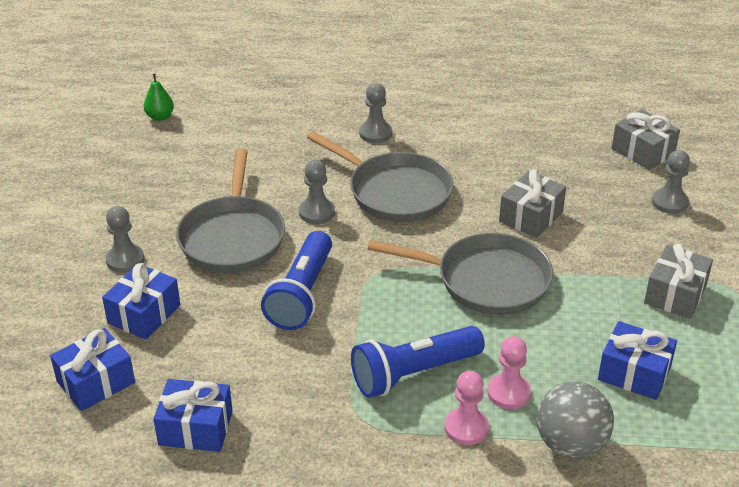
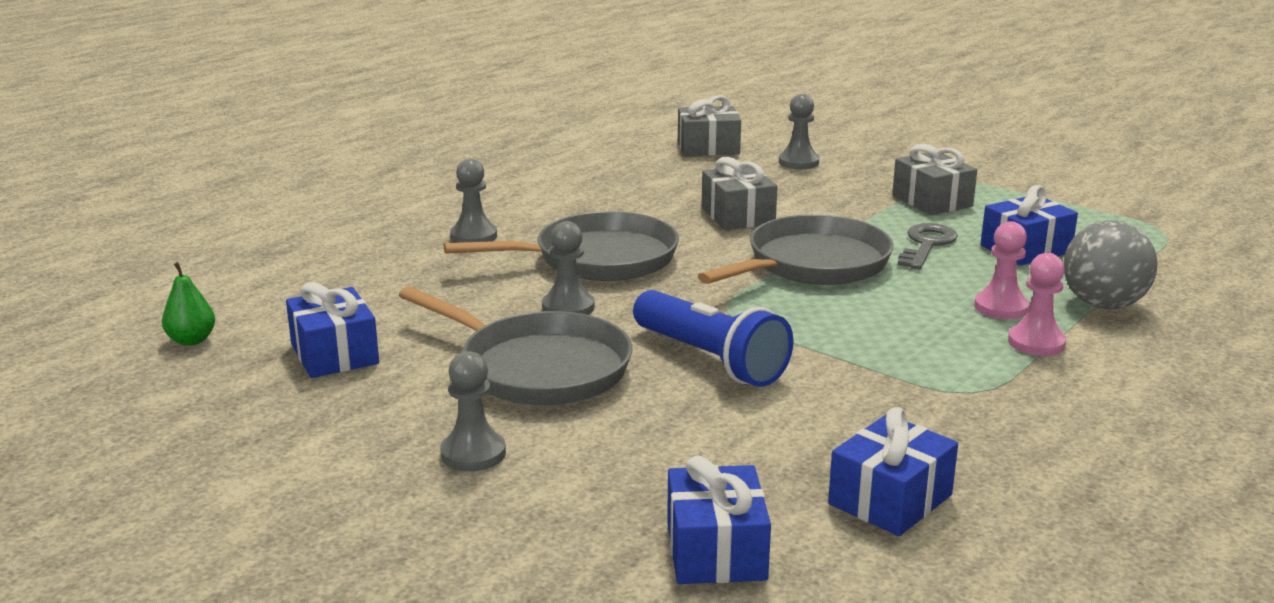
camera: 55 degrees left, 15 degrees down
(144, 314) = (613, 472): blue gift -> blue gift (334, 354)
(413, 374) = (923, 342): blue flashlight -> none
(583, 320) = (926, 245): none -> grey key

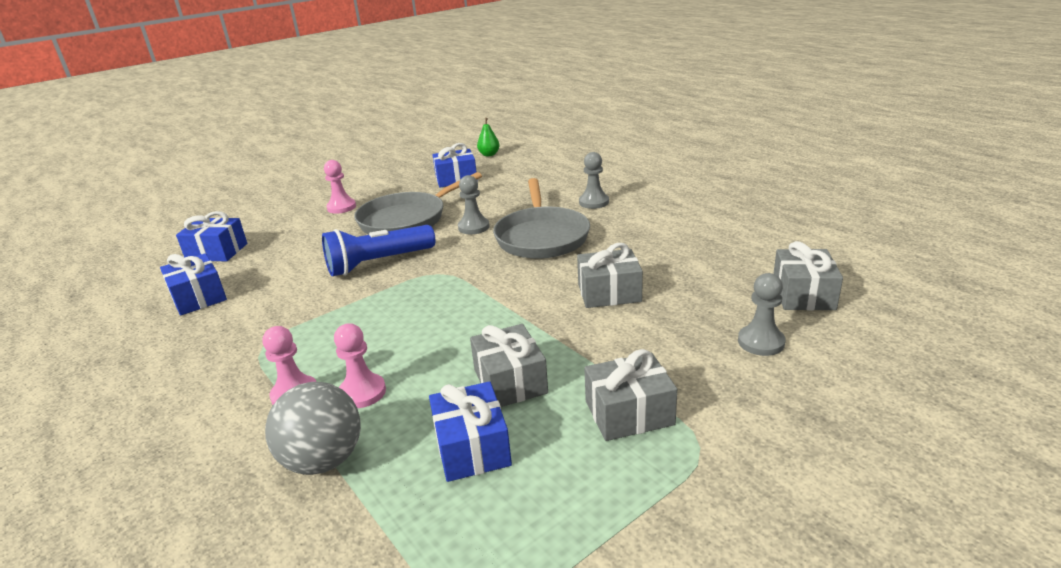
camera: 105 degrees right, 5 degrees up
(473, 453) = (341, 207): grey pawn -> pink pawn
(812, 264) = (495, 314): grey pan -> none
(926, 245) = (510, 381): grey key -> grey gift

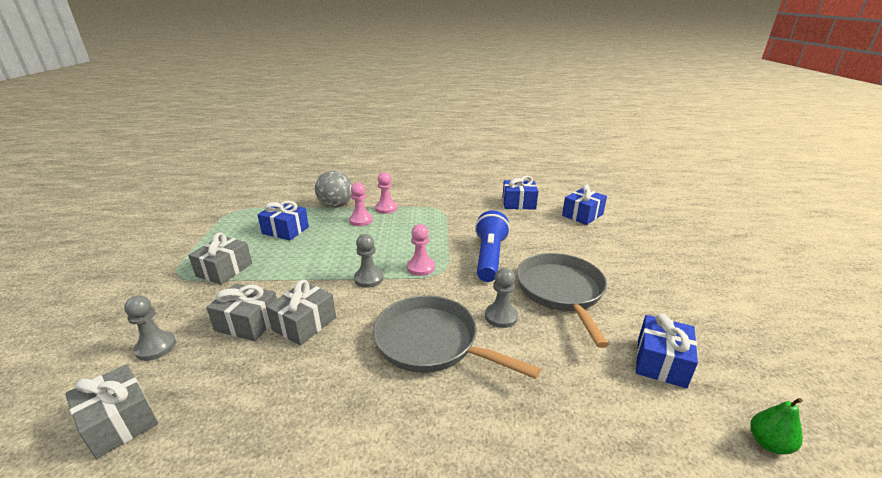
camera: 125 degrees right, 0 degrees up
(341, 207) = (628, 271): pink pawn -> pink pawn (421, 267)
(510, 381) = (301, 252): grey gift -> grey gift (248, 323)
(594, 202) = (464, 431): grey pawn -> grey pawn (369, 278)

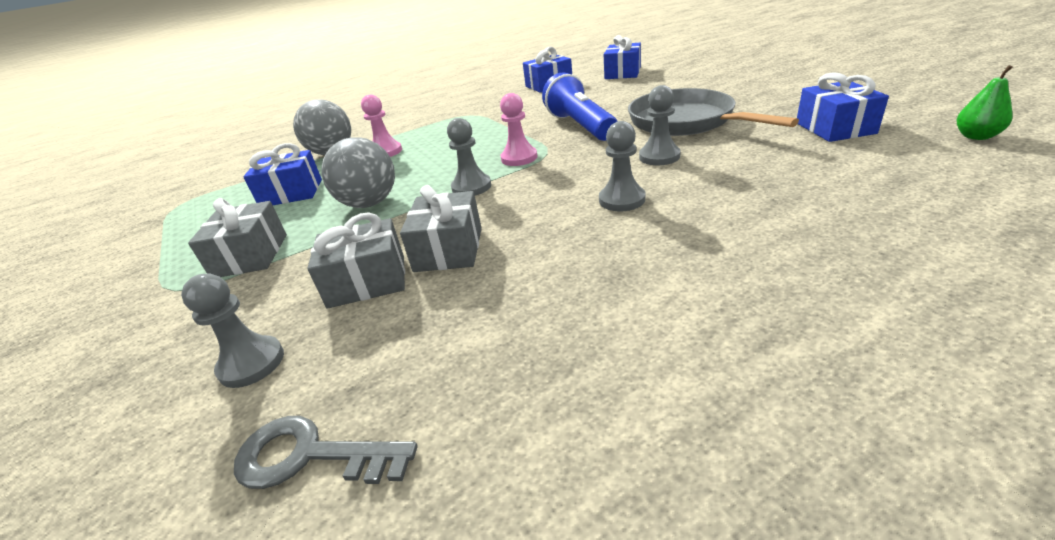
camera: 25 degrees left, 5 degrees up
(120, 421) = (310, 456): grey gift -> grey key
(309, 261) = (369, 203): none -> grey ball
(386, 208) = (403, 134): pink pawn -> none
(432, 342) = (622, 200): grey pan -> grey pawn

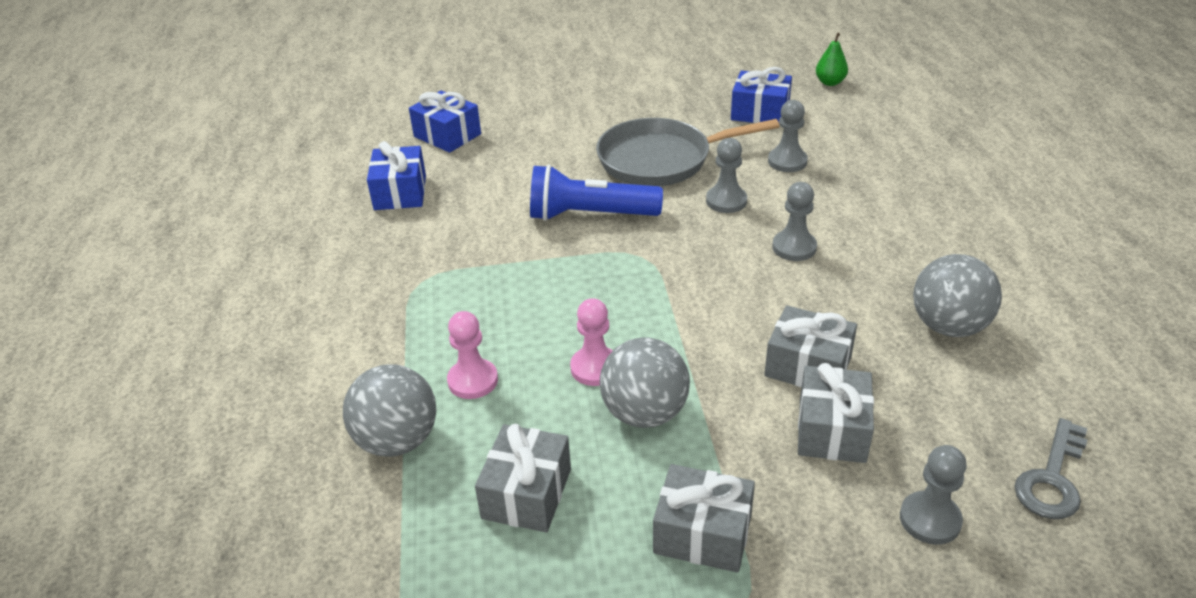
camera: 70 degrees left, 5 degrees up
(291, 193) = (526, 493): blue gift -> grey gift
(471, 187) = (678, 326): grey pawn -> grey pawn (787, 161)
(519, 158) = (633, 277): pink pawn -> pink pawn (595, 368)
(563, 316) = (948, 326): none -> grey ball

